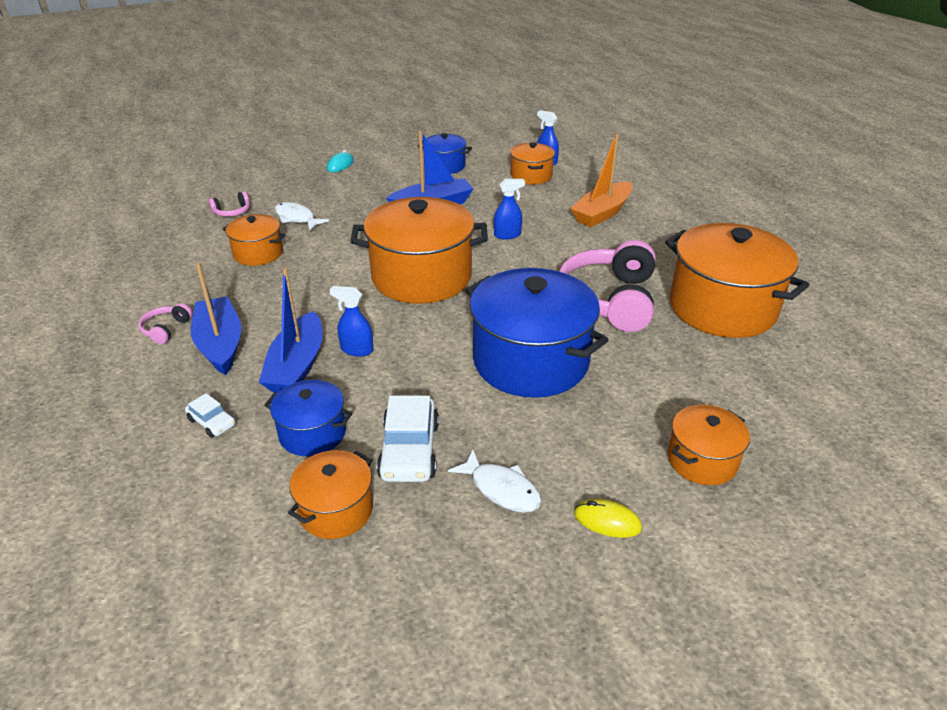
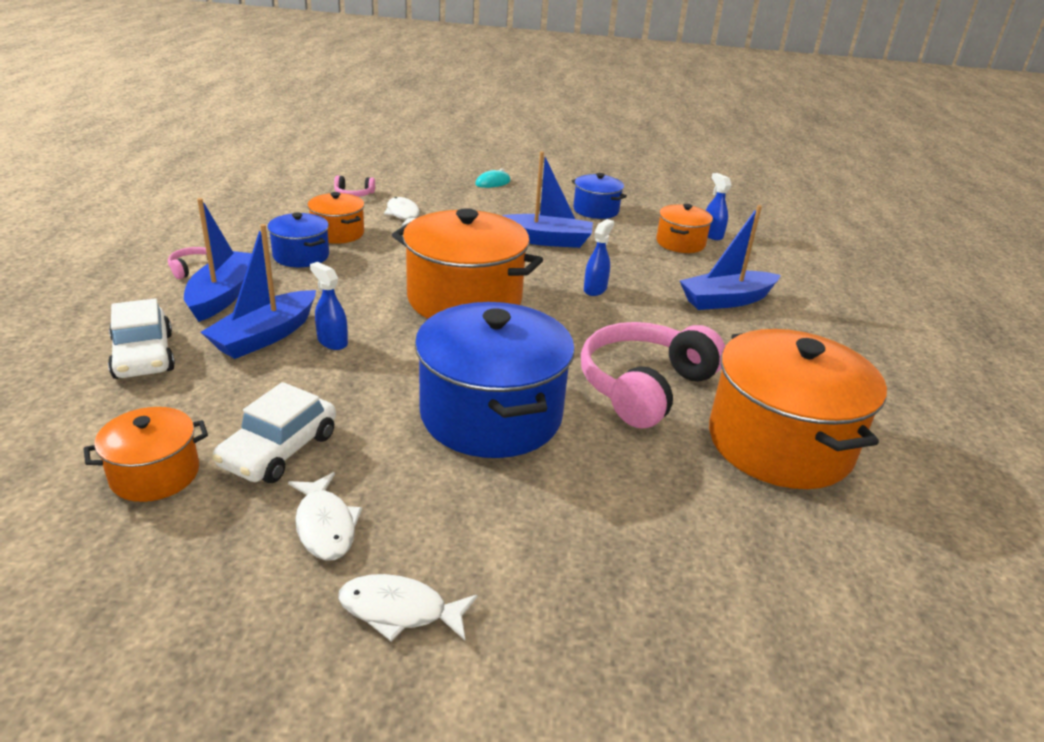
camera: 25 degrees right, 5 degrees down
(212, 422) = (143, 356): white car -> white car, size x1.87
(312, 433) = (212, 398): blue pot -> blue pot (301, 256)
(507, 235) = (595, 289): blue spray bottle -> blue spray bottle turned 75 degrees counterclockwise
(602, 213) = (726, 300): orange boat -> blue boat
(607, 521) = (399, 610): yellow mouse -> white fish
(702, 460) = (579, 597): orange pot -> none

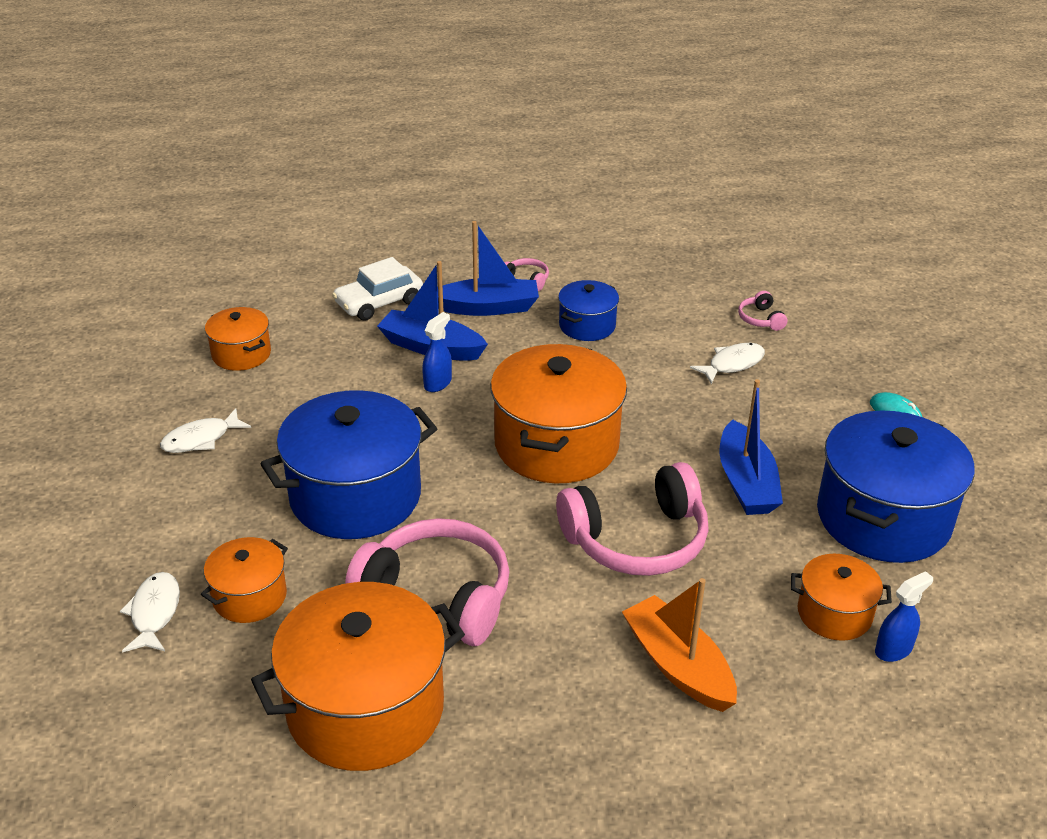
camera: 80 degrees right, 5 degrees up
(279, 450) = (279, 397): white car -> none
(338, 233) = (652, 333): orange pot -> orange pot (249, 596)
(399, 610) = (124, 490): white fish -> white fish (154, 612)
(595, 289) = (637, 539): blue spray bottle -> pink headphones
(596, 210) = (883, 518): blue pot -> blue pot, size x1.94
(726, 300) = (678, 666): blue boat -> orange boat

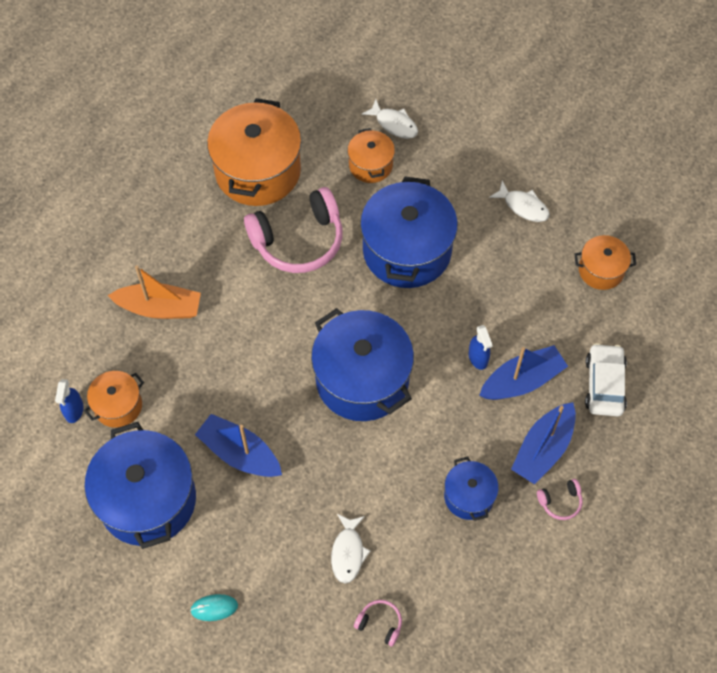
camera: 130 degrees right, 25 degrees up
(201, 439) = (523, 206): white fish -> white fish turned 120 degrees clockwise
(556, 444) = (362, 380): orange pot -> blue pot
(637, 539) = (251, 358): pink headphones -> none

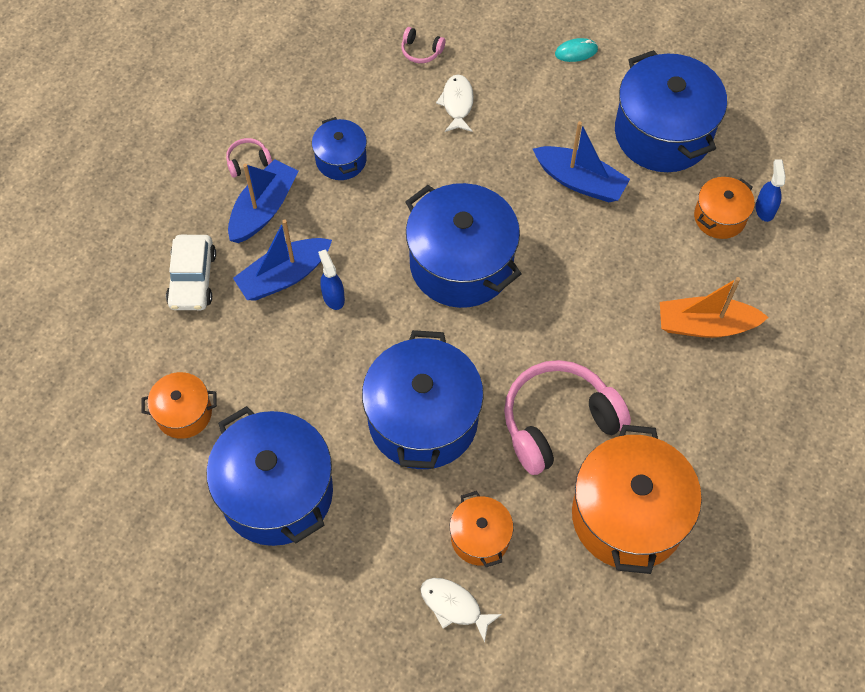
camera: 175 degrees right, 0 degrees up
(523, 206) = (277, 493): white fish -> blue pot

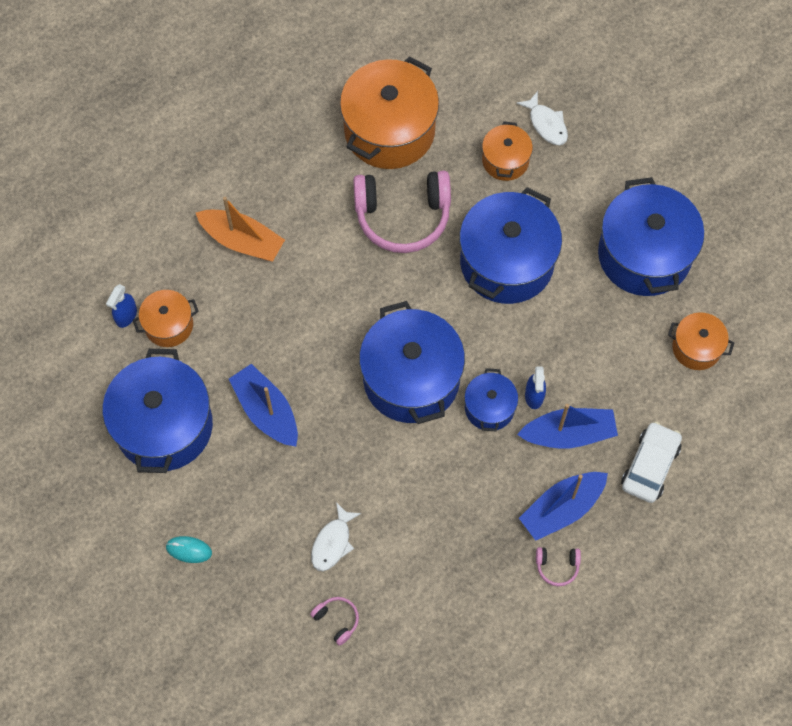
camera: 155 degrees left, 5 degrees up
(341, 160) = (470, 529): blue pot -> blue pot (489, 408)

